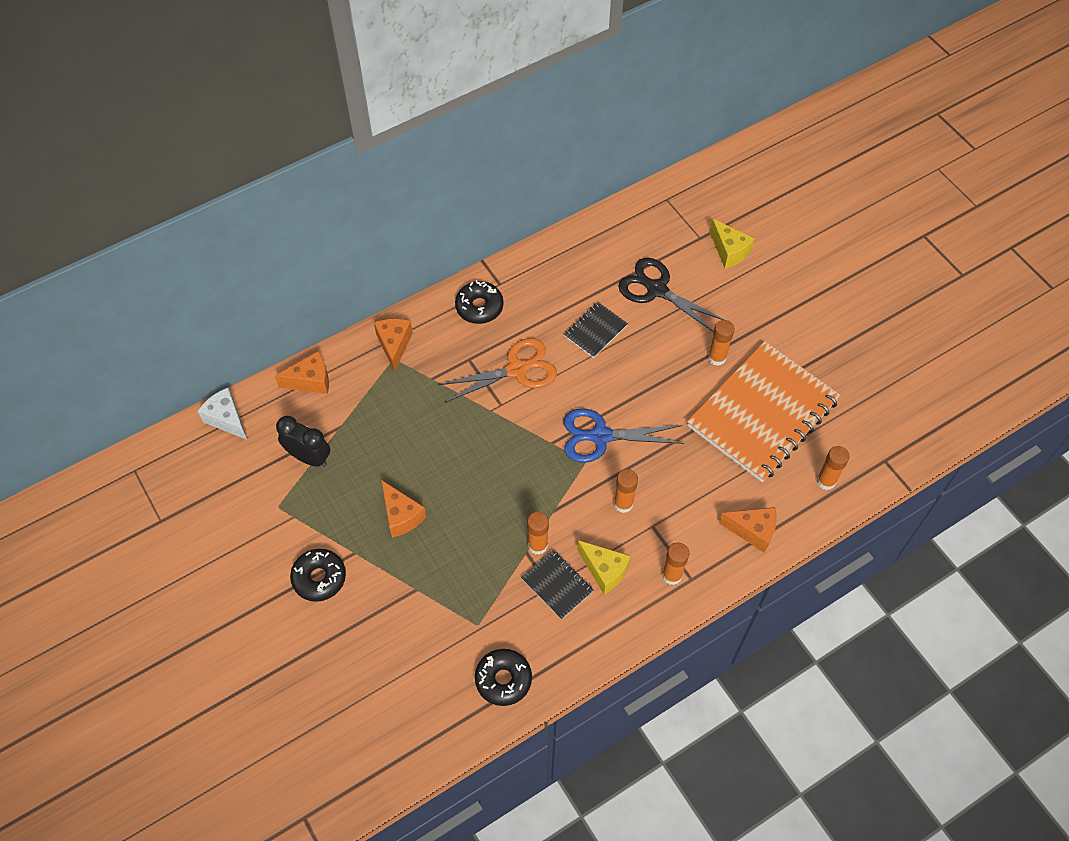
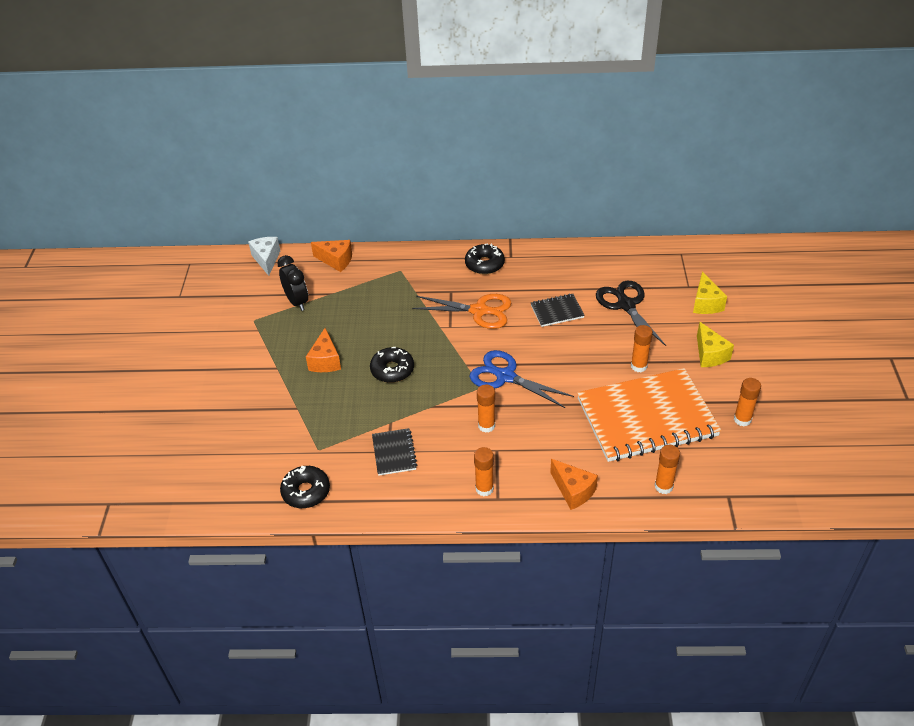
camera: 35 degrees right, 15 degrees down
(319, 578) = (242, 371): black donut -> black donut (392, 370)
(394, 345) = (407, 263): orange cheese -> none
(537, 545) = (402, 422): orange glue stick -> orange glue stick (742, 419)
(604, 570) = (436, 461): yellow cheese -> yellow cheese (710, 354)

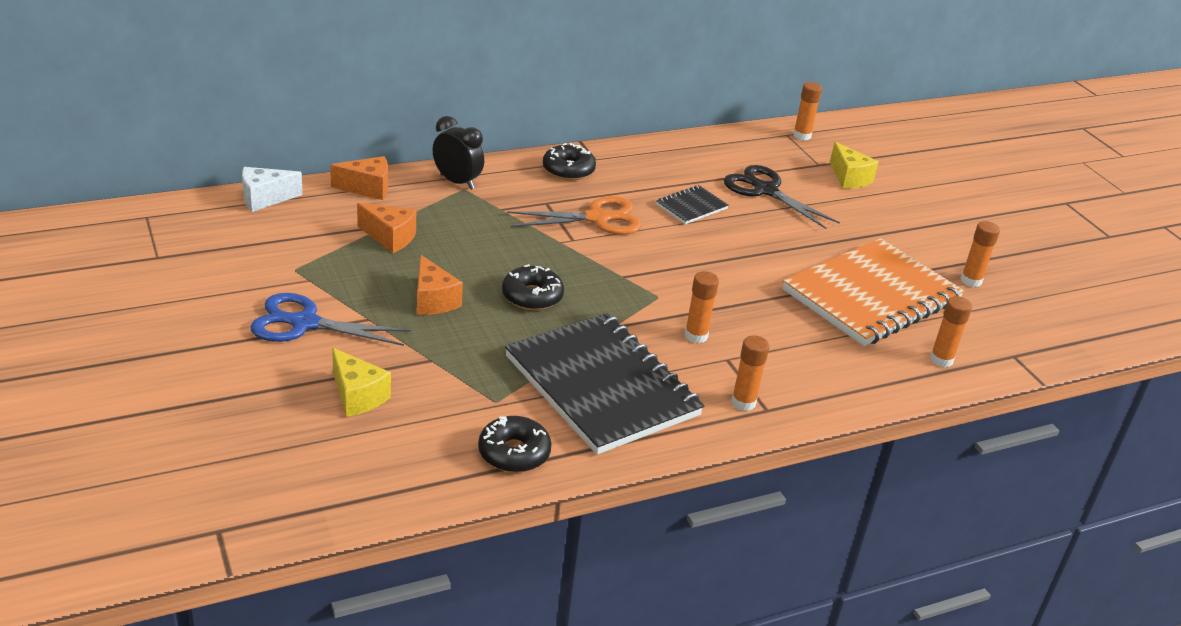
camera: 30 degrees left, 10 degrees down
(266, 260) = (265, 199): white cheese -> white cheese turned 75 degrees counterclockwise
(297, 302) = (344, 240): black clock -> black clock (457, 182)
(394, 453) = (601, 386): black notebook -> black notebook, size x2.32
(505, 376) = (680, 281): blue scissors -> blue scissors (304, 323)
(573, 491) = (847, 384): orange cheese -> orange cheese (390, 237)
(638, 366) = (824, 247): orange glue stick -> orange glue stick (802, 135)
(710, 354) = (890, 225): yellow cheese -> yellow cheese (357, 396)

